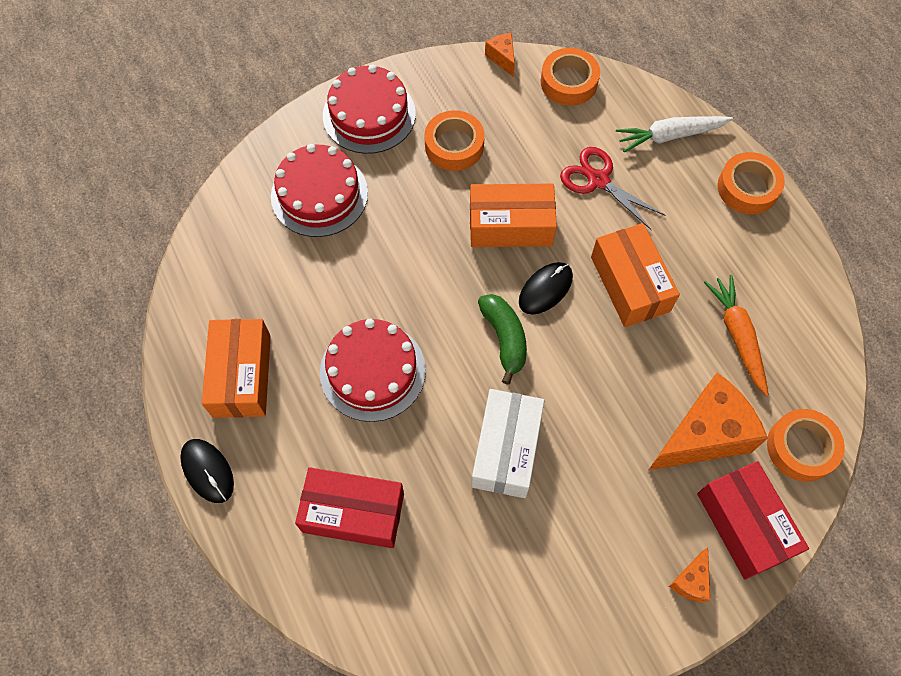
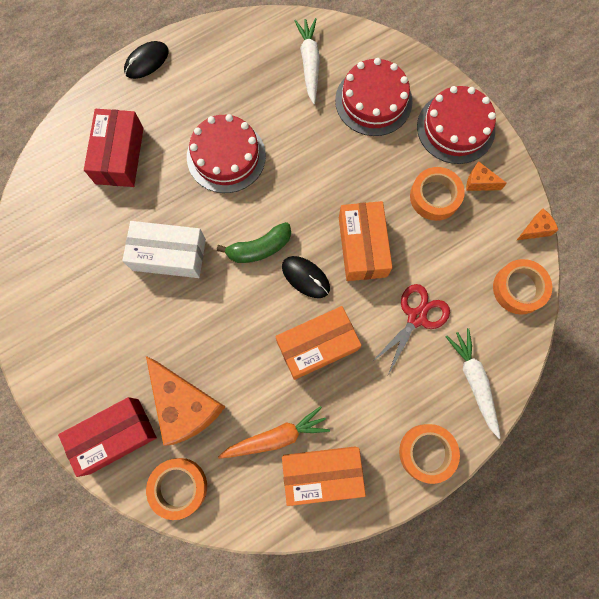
camera: 85 degrees right, 10 degrees up
(242, 375) = (217, 71): orange box -> orange box (322, 473)
(252, 261) = (309, 63): none -> white carrot
(690, 581) = (71, 393): orange cheese -> orange cheese (479, 182)

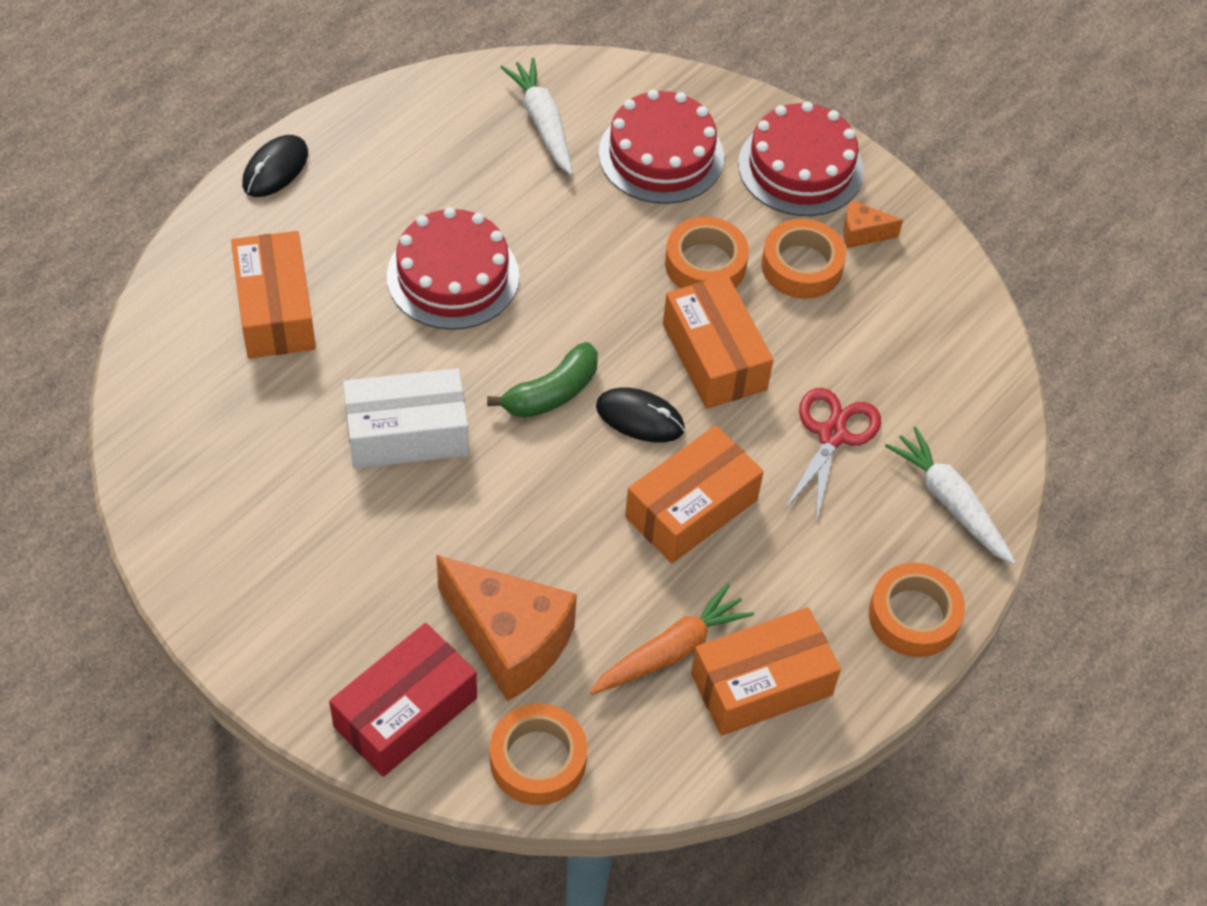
camera: 20 degrees left, 20 degrees down
(119, 156) = (275, 310): red box -> orange box
(519, 288) = (972, 363): orange tape -> orange tape (705, 264)
(535, 229) = (968, 279): orange cheese -> none

